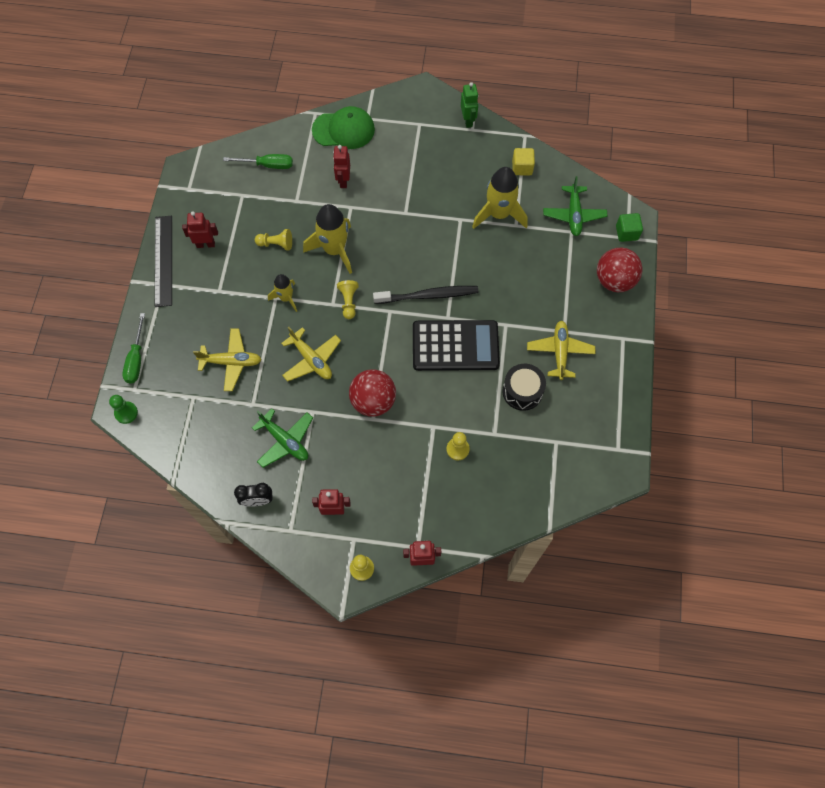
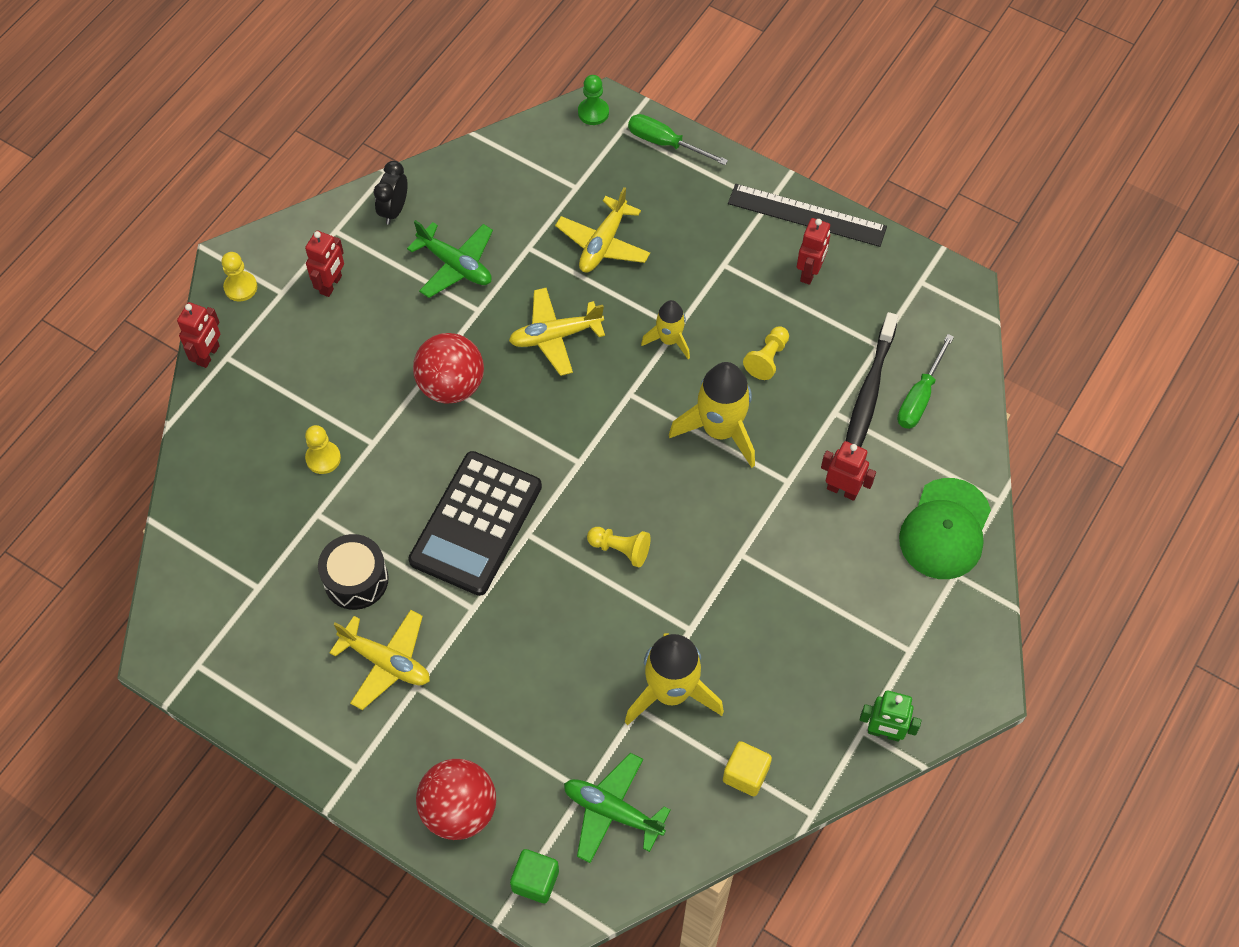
camera: 115 degrees right, 5 degrees down
(285, 441) = (455, 265): green plane -> green plane turned 120 degrees counterclockwise
(348, 302) = (621, 415): yellow pawn -> yellow pawn (620, 549)
(428, 296) = (577, 524): black toothbrush -> black toothbrush (868, 394)

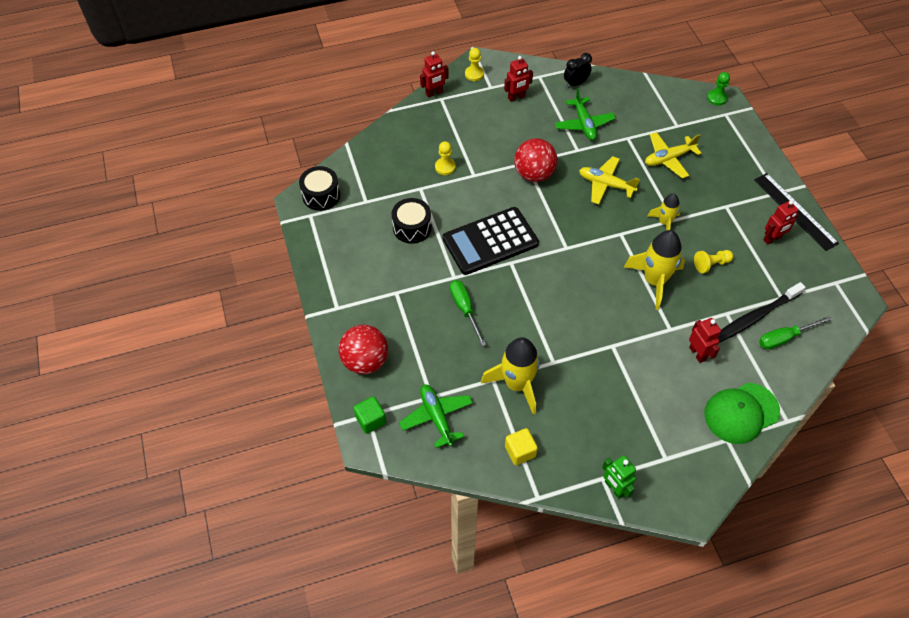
camera: 40 degrees right, 5 degrees down
(186, 624) = (321, 195): none -> black drum
(386, 662) = (392, 272): yellow plane -> none
(620, 549) = (551, 301): yellow pawn -> none
(665, 143) = (743, 133): green screwdriver -> green screwdriver (465, 309)

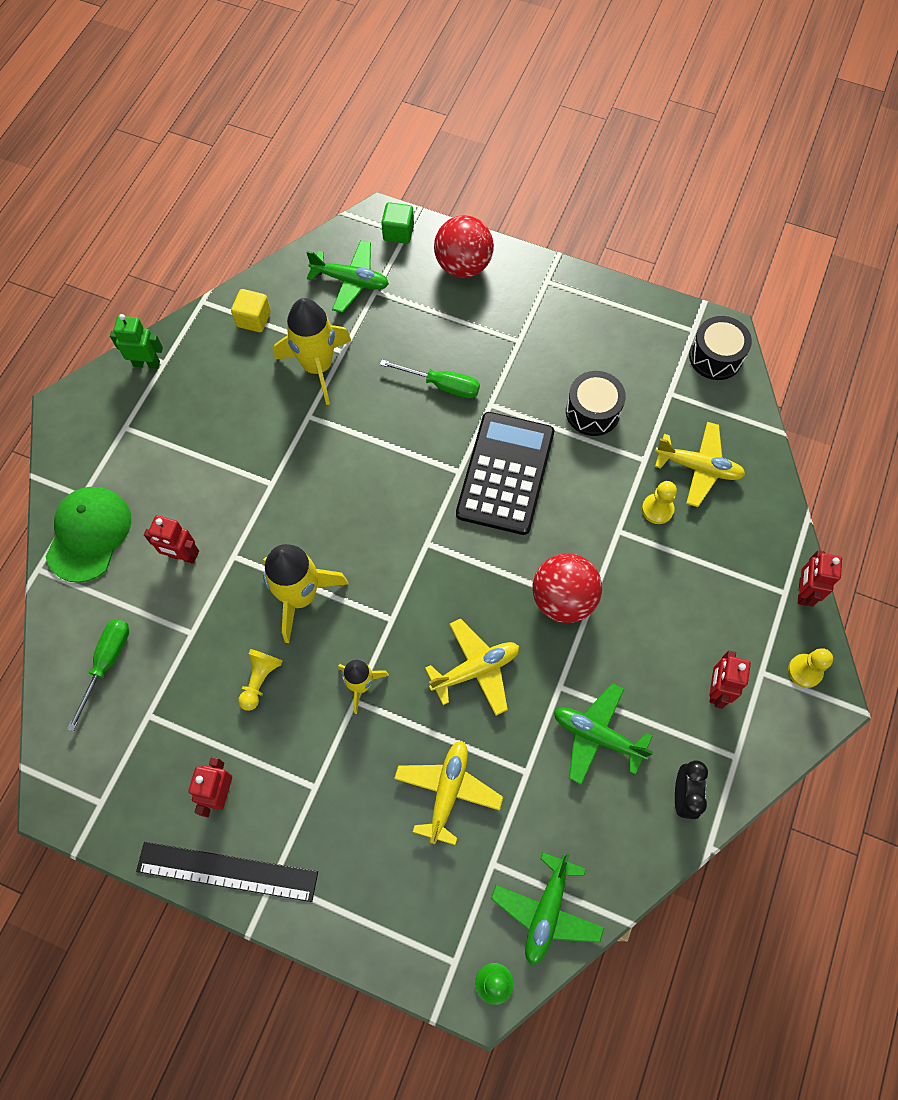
camera: 130 degrees right, 10 degrees up
(403, 164) = (698, 467): none -> yellow plane
(672, 98) = (546, 911): none -> green plane
(754, 317) = (158, 658): black toothbrush -> none

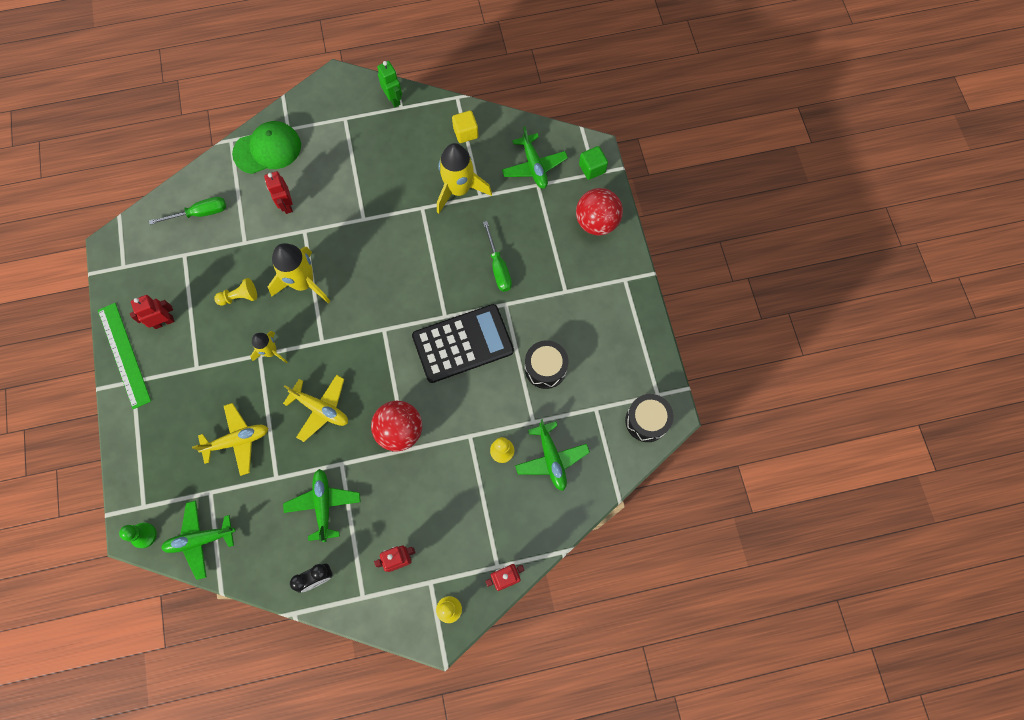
camera: 55 degrees right, 5 degrees up
(227, 872) = (124, 355): black ruler -> green ruler
(698, 467) = (551, 458): yellow plane -> green plane

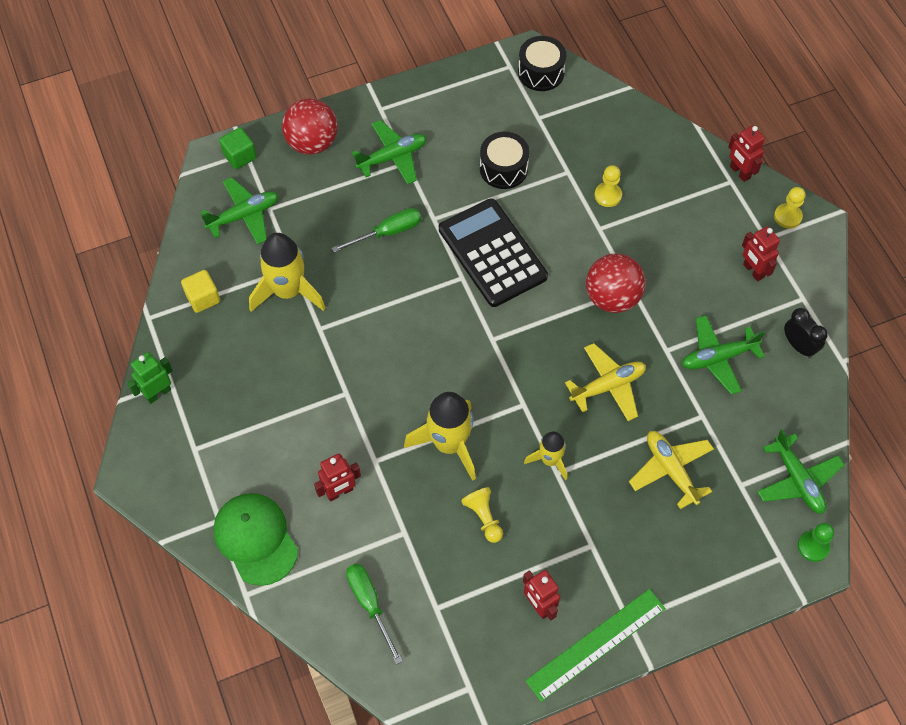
camera: 100 degrees left, 10 degrees down
(321, 409) = (608, 386): yellow plane -> yellow plane turned 45 degrees clockwise
(551, 458) = (604, 149): green plane -> green plane (392, 157)

